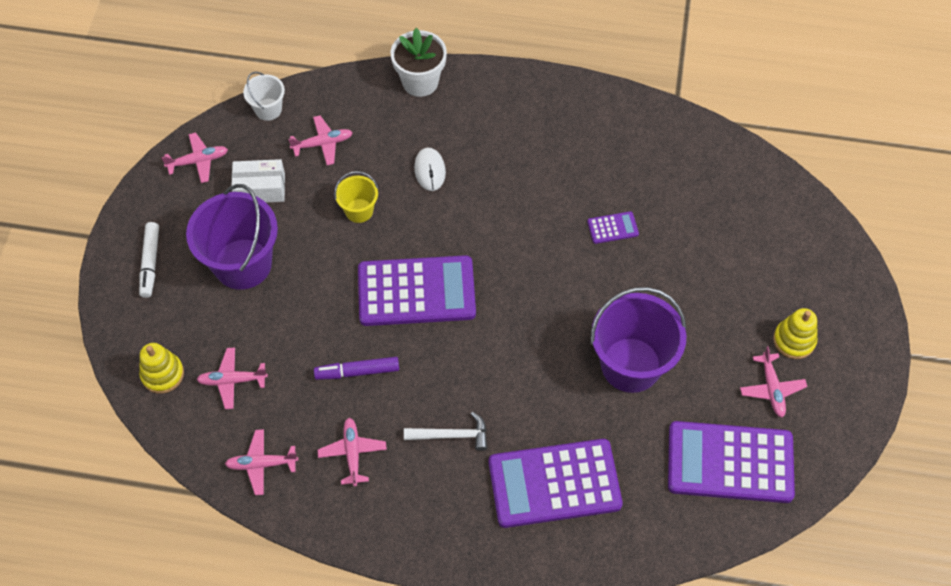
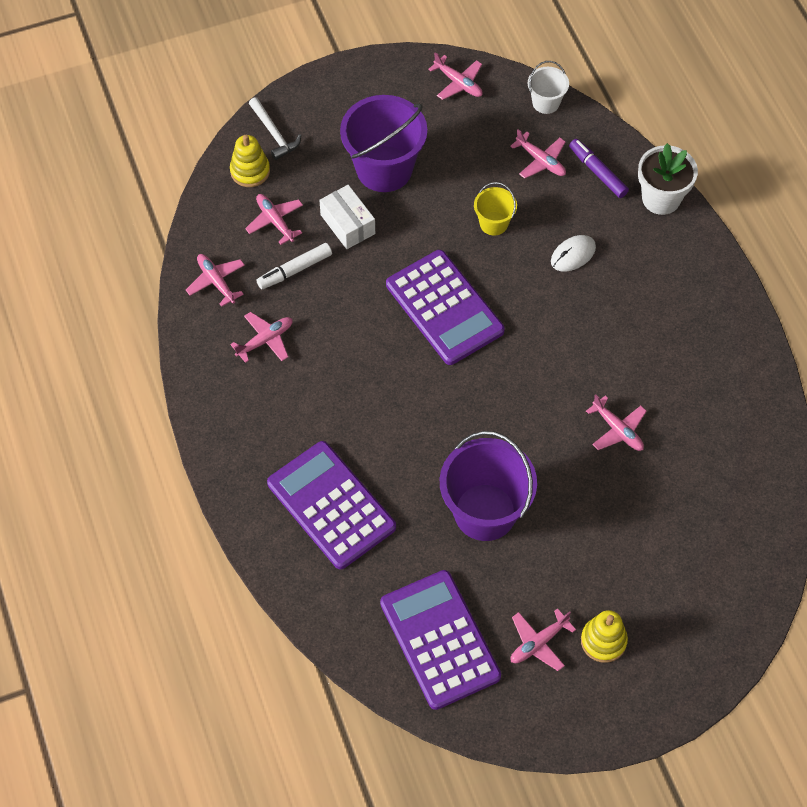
camera: 60 degrees right, 0 degrees up
(150, 263) = (341, 106): white marker -> white marker (294, 270)
(260, 188) = (464, 141): white box -> white box (347, 224)
(357, 371) = (340, 304): purple marker -> purple marker (597, 172)
(451, 435) = (327, 404): white hammer -> white hammer (274, 133)
(612, 228) = (617, 430): purple calculator -> pink plane

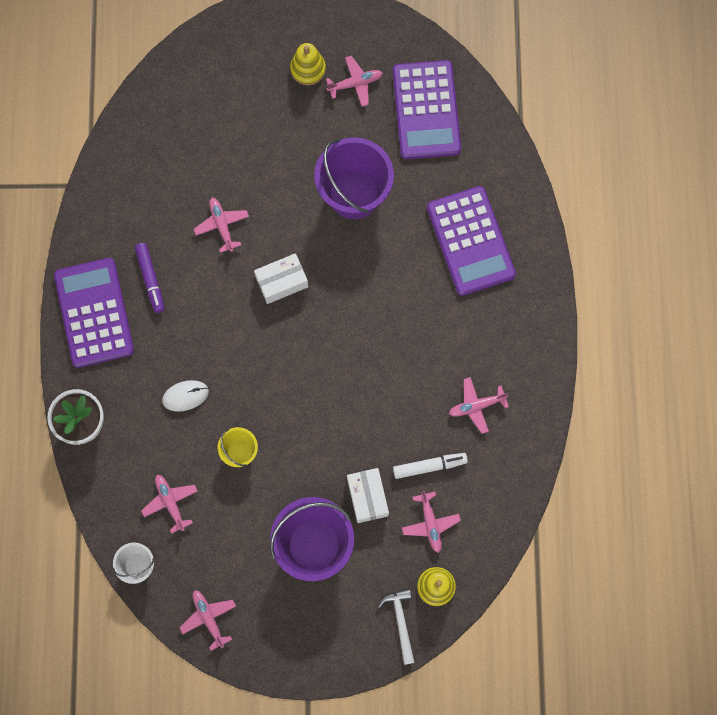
camera: 160 degrees left, 15 degrees up
(216, 281) = (501, 479): pink plane -> none
(444, 308) = (315, 383): purple calculator -> purple calculator (94, 313)
(524, 394) = (282, 282): none -> white box
(597, 172) = (125, 472): purple marker -> purple marker (150, 279)

